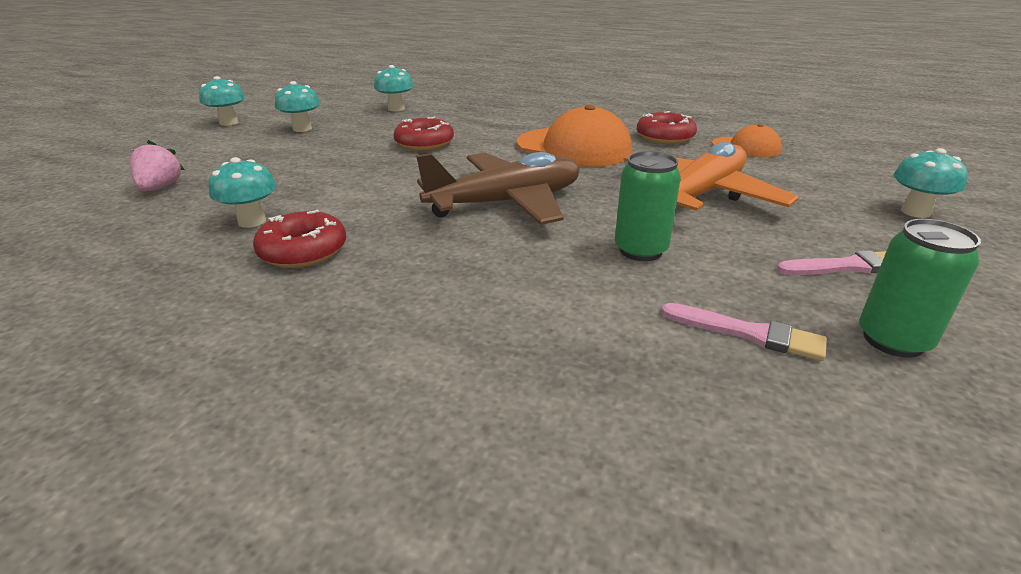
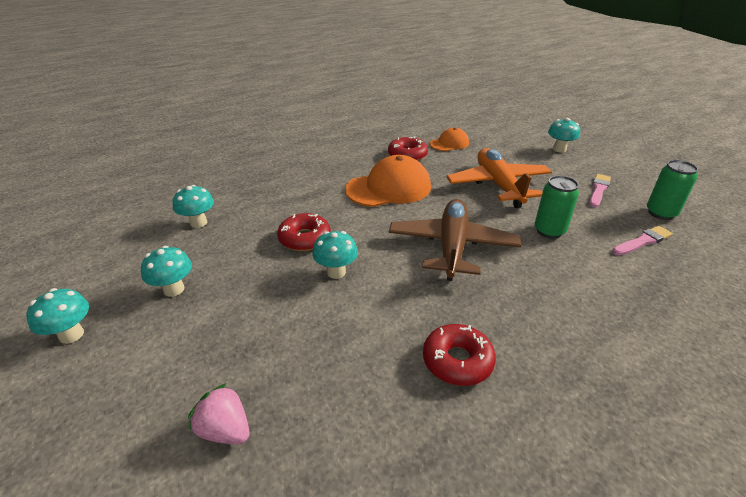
camera: 55 degrees left, 5 degrees up
(252, 221) = (376, 377): turquoise mushroom -> turquoise mushroom (336, 272)

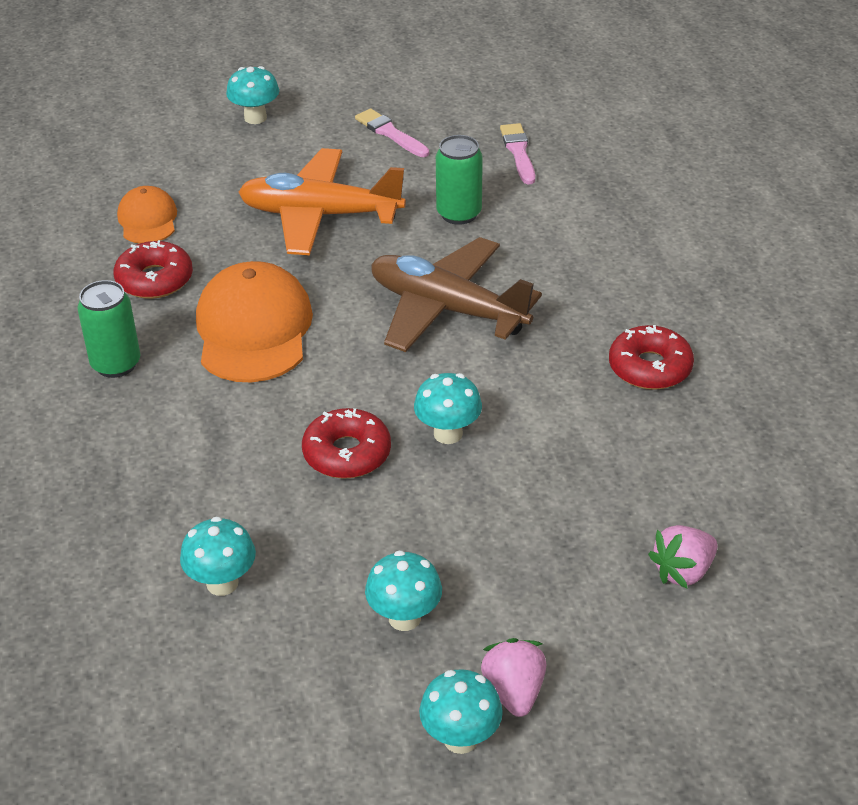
camera: 70 degrees left, 5 degrees up
(107, 352) = (514, 692): none -> pink strawberry
(661, 213) = (471, 111): green can -> green can (116, 364)

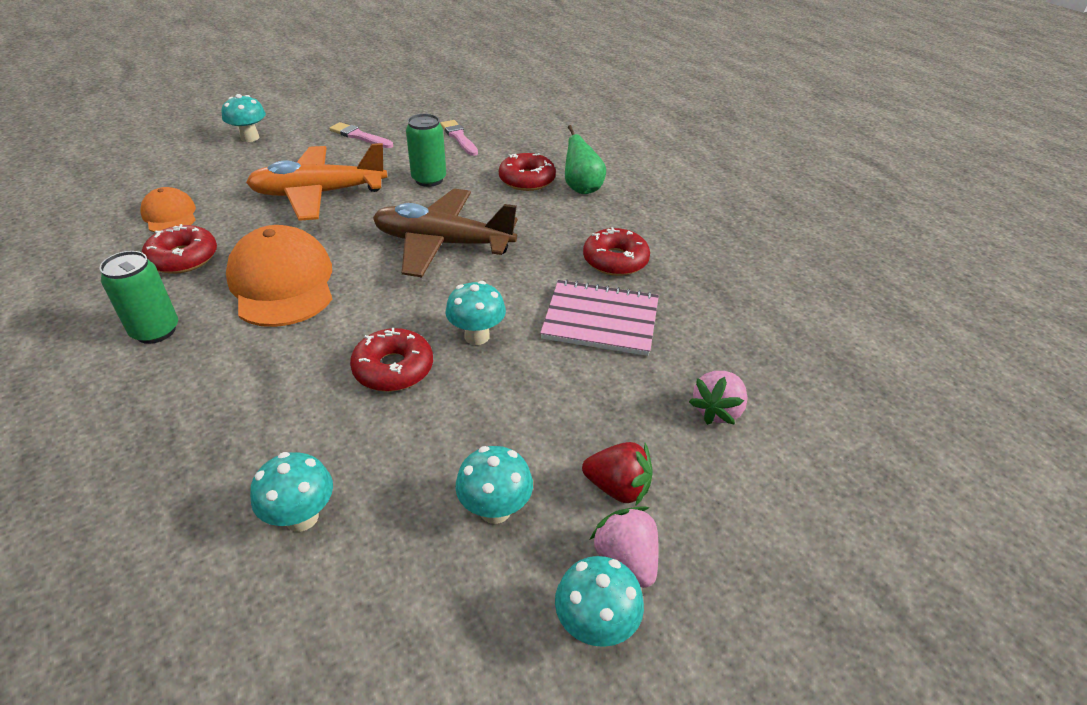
camera: 20 degrees left, 0 degrees up
(536, 625) = (618, 488): none -> red strawberry
(584, 233) = (527, 180): none -> red donut
(597, 441) = (600, 320): none -> pink notebook
(652, 257) = (582, 188): none -> green pear

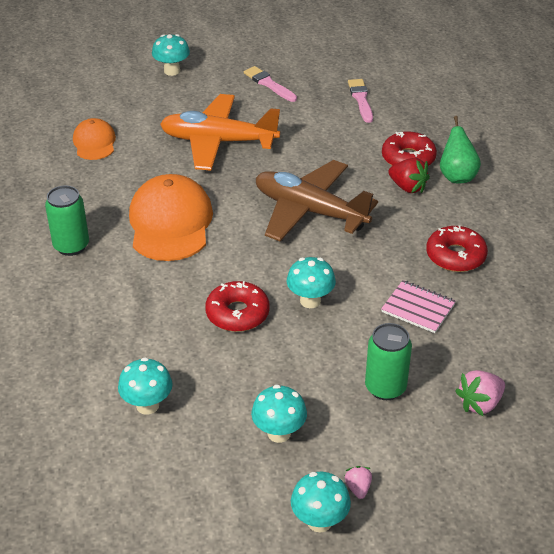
camera: 20 degrees right, 0 degrees up
(183, 258) = (99, 186): red donut -> none
(429, 179) = (318, 143): green can -> green can (385, 387)
(600, 320) = (418, 308): pink notebook -> pink notebook, size x0.65
(618, 488) = (373, 440): red strawberry -> red strawberry (408, 187)
(625, 559) = (358, 488): pink strawberry -> pink strawberry, size x0.59

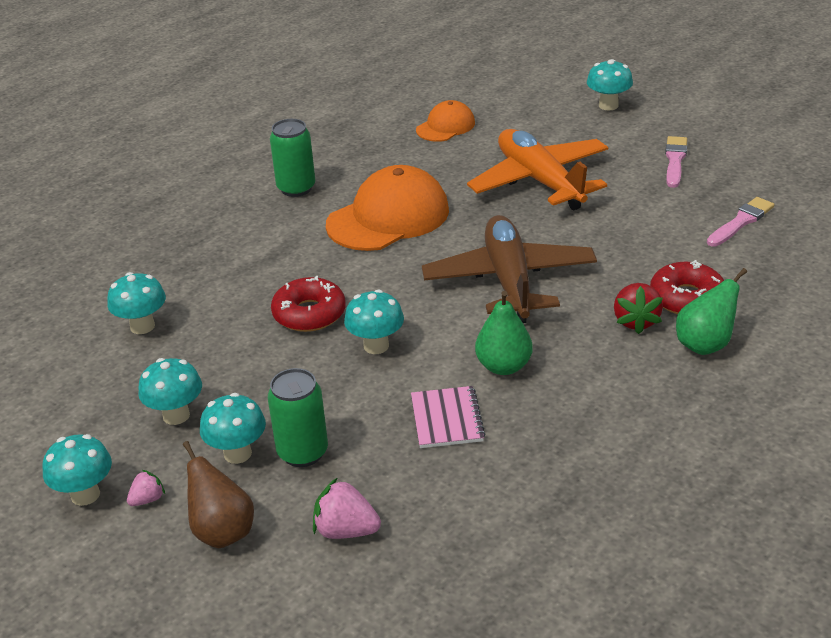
camera: 55 degrees right, 5 degrees down
(354, 420) = (237, 453): none -> turquoise mushroom
(392, 259) = (503, 366): none -> green pear
(428, 463) = (222, 532): none -> brown pear
(455, 256) = (564, 406): red donut -> none

